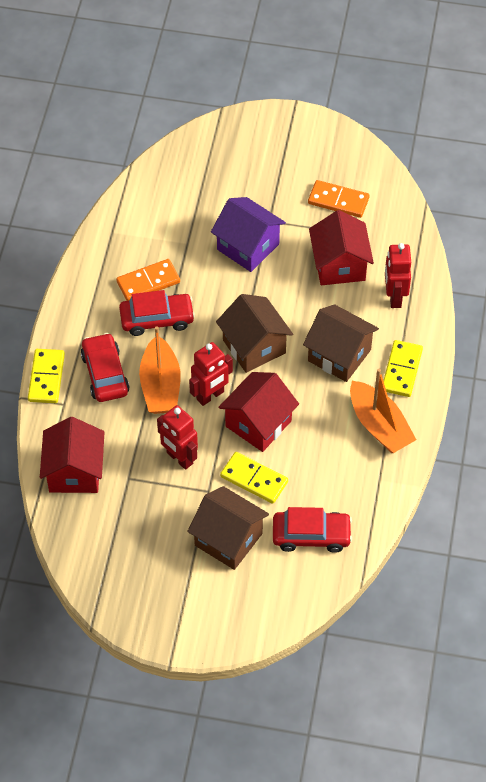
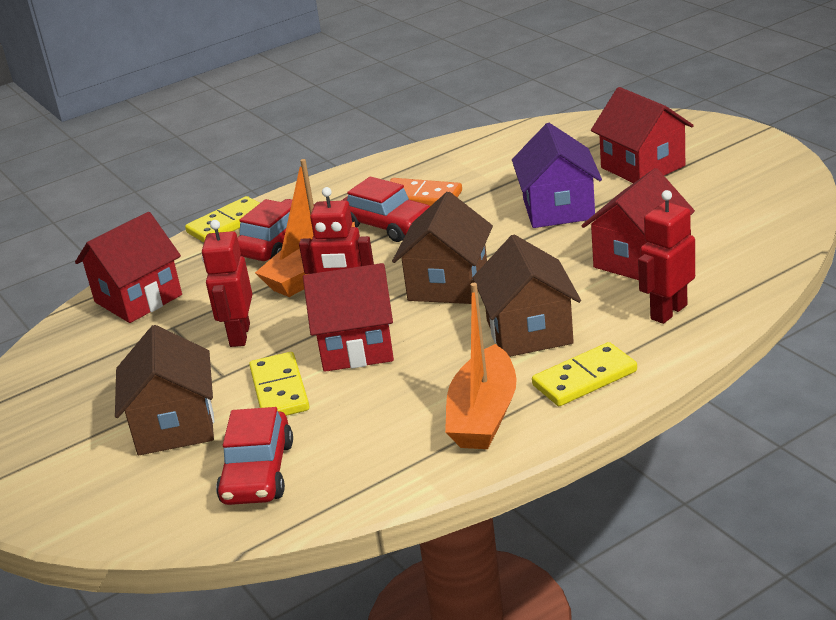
camera: 50 degrees right, 25 degrees down
(258, 180) = (643, 167): none -> red house
(311, 535) = (258, 472): red car -> red car turned 45 degrees clockwise
(338, 201) = (712, 211): orange domino -> none

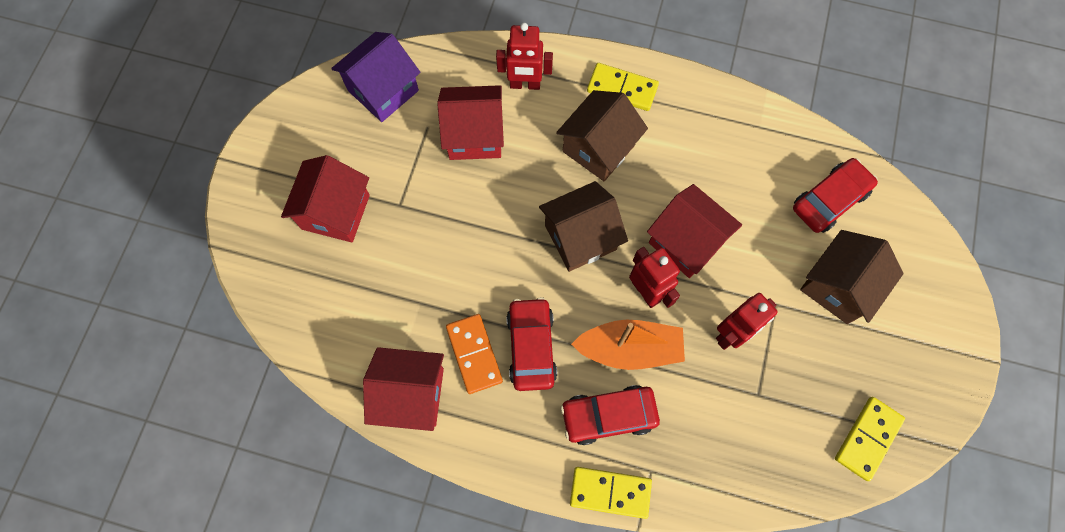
camera: 135 degrees left, 40 degrees up
(138, 298) = (750, 460): red house -> red house (411, 394)
(279, 390) = (760, 253): yellow domino -> yellow domino (867, 438)
(483, 415) = (692, 118): orange boat -> none
(558, 209) = (435, 232): purple house -> purple house (383, 90)

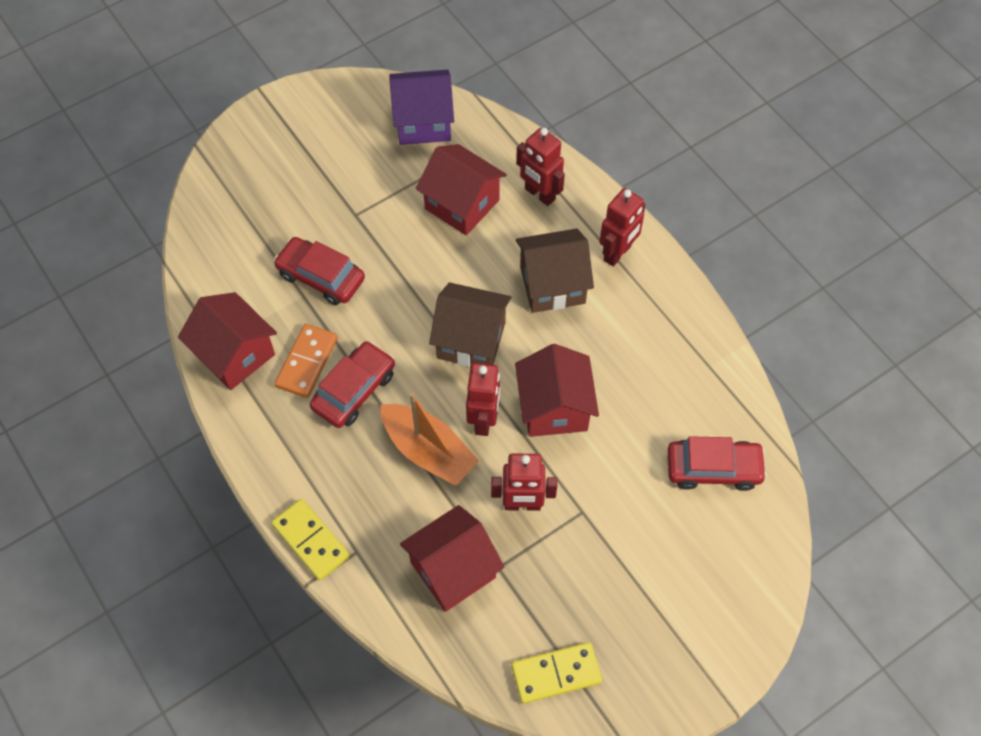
camera: 40 degrees right, 10 degrees down
(335, 212) = (304, 185): red house -> red house (453, 570)
(608, 416) = (363, 486): red car -> red car (321, 277)
(622, 89) = (617, 253): yellow domino -> red robot
(838, 286) = (650, 540): brown house -> none

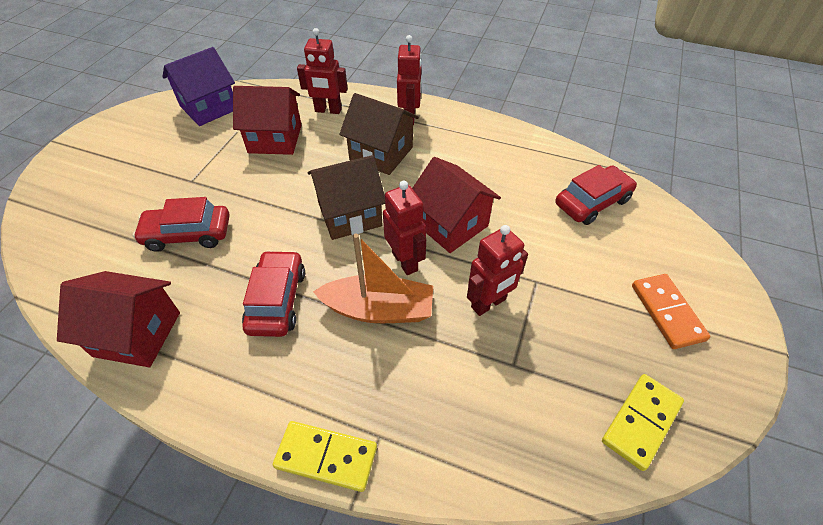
camera: 35 degrees left, 10 degrees down
(307, 362) = (216, 302): orange domino -> orange domino (667, 312)
(453, 570) = (479, 392): red house -> none
(552, 284) = (381, 153): brown house -> brown house turned 75 degrees clockwise

